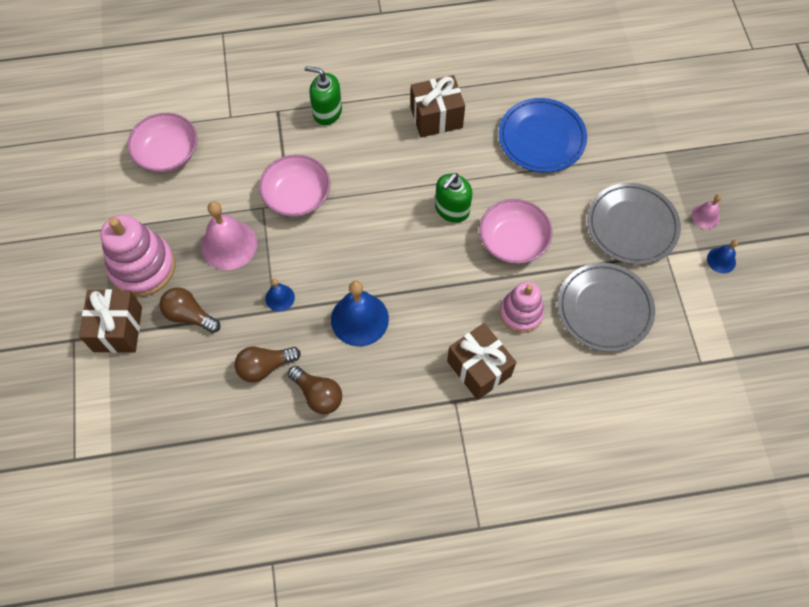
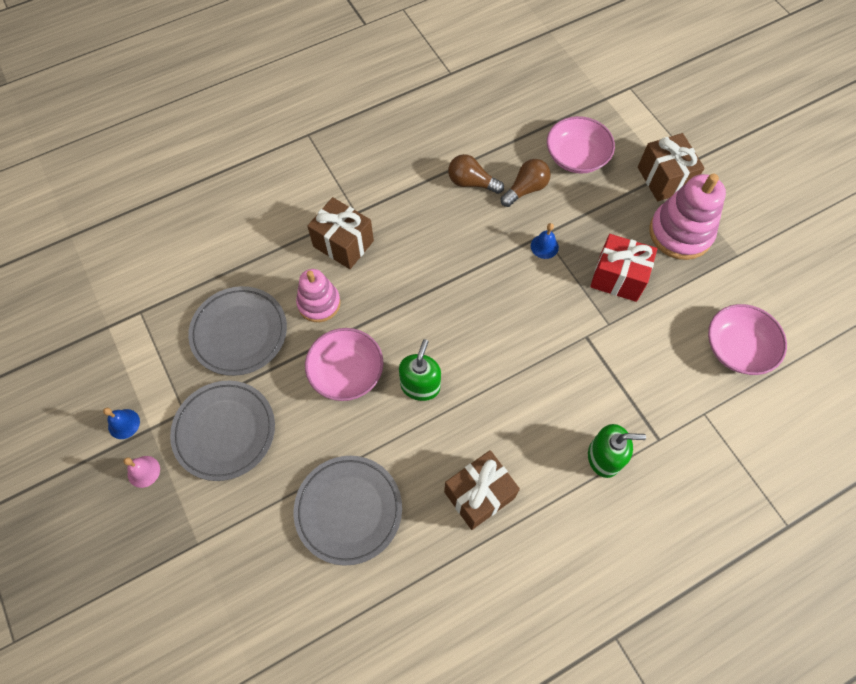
camera: 160 degrees right, 0 degrees up
(189, 315) = (613, 207): brown light bulb -> none
(229, 244) = (618, 277): pink bell -> red gift
(297, 196) = (582, 347): pink bowl -> pink bowl (576, 157)
(359, 319) = (465, 251): blue bell -> none
(541, 138) = (348, 510): blue plate -> grey plate

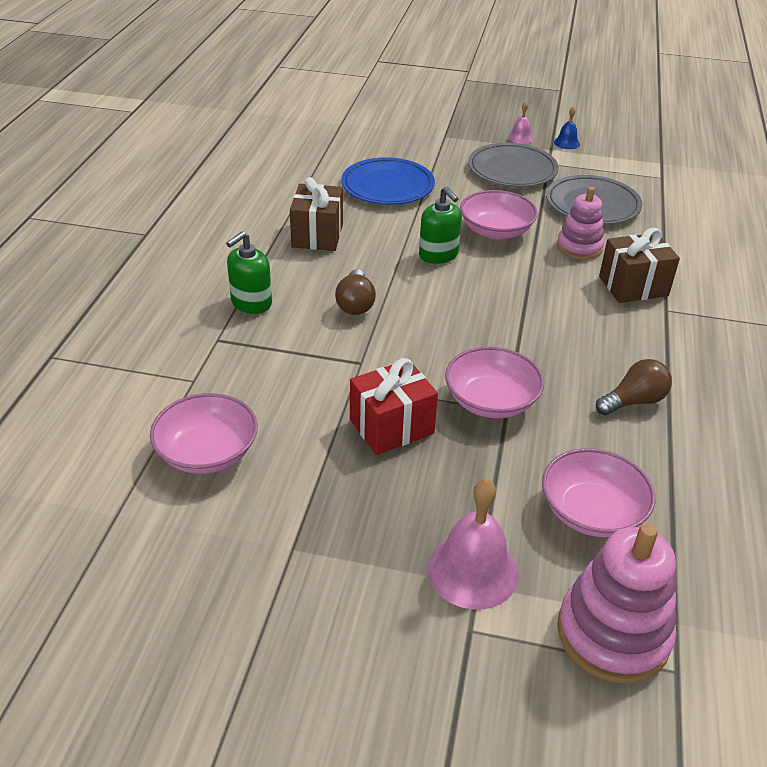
camera: 130 degrees right, 25 degrees down
(348, 510) = (387, 186): grey plate -> blue plate
(526, 189) = (583, 436): brown light bulb -> brown light bulb (355, 304)
(544, 246) = (491, 401): blue bell -> pink bowl
(664, 179) = (473, 570): brown gift -> pink bell
(680, 233) = (382, 520): pink stacking toy -> pink stacking toy (613, 634)

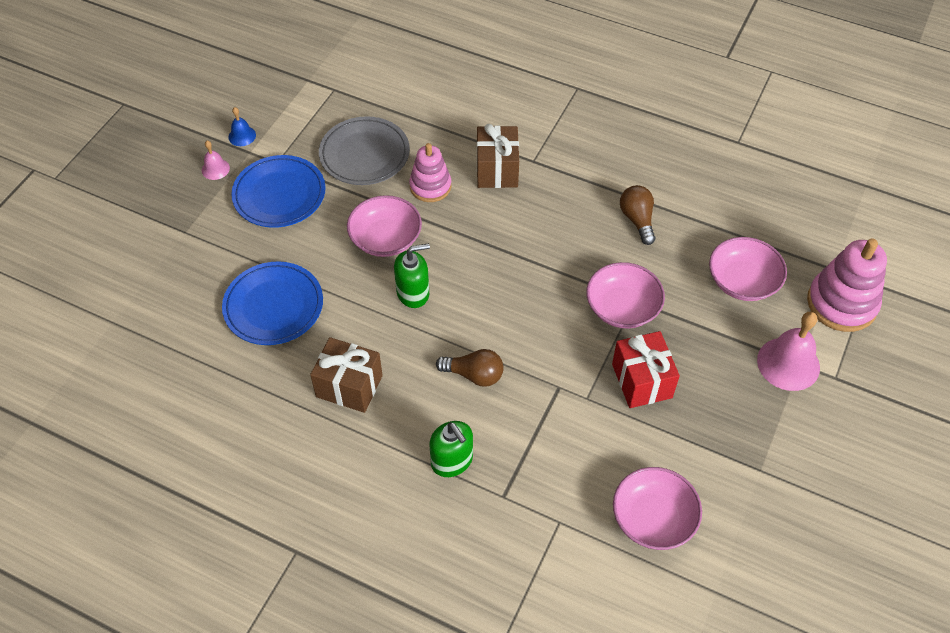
camera: 75 degrees left, 15 degrees up
(512, 170) = (279, 195): grey plate -> blue plate

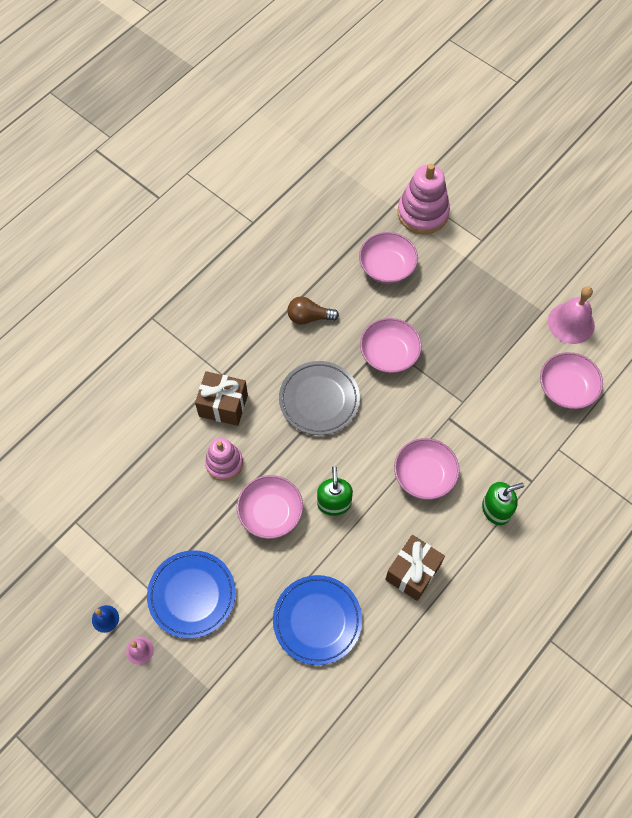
camera: 75 degrees left, 10 degrees up
(364, 154) = (168, 510): grey plate -> grey plate (319, 400)
(474, 375) = (424, 475): brown light bulb -> pink bowl
(641, 381) = (456, 361): red gift -> none
(788, 363) = (464, 264): pink bell -> pink bell (571, 323)

